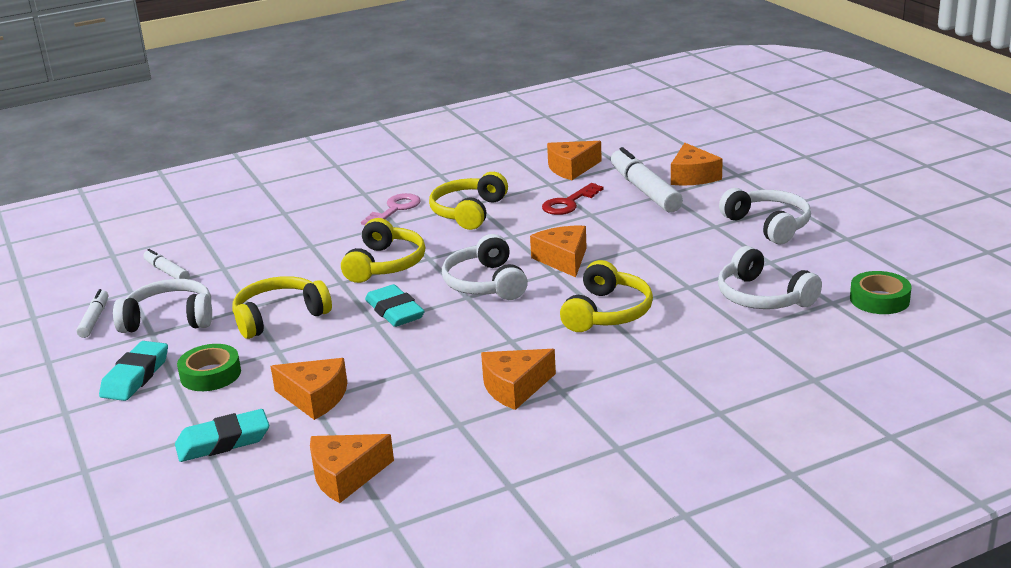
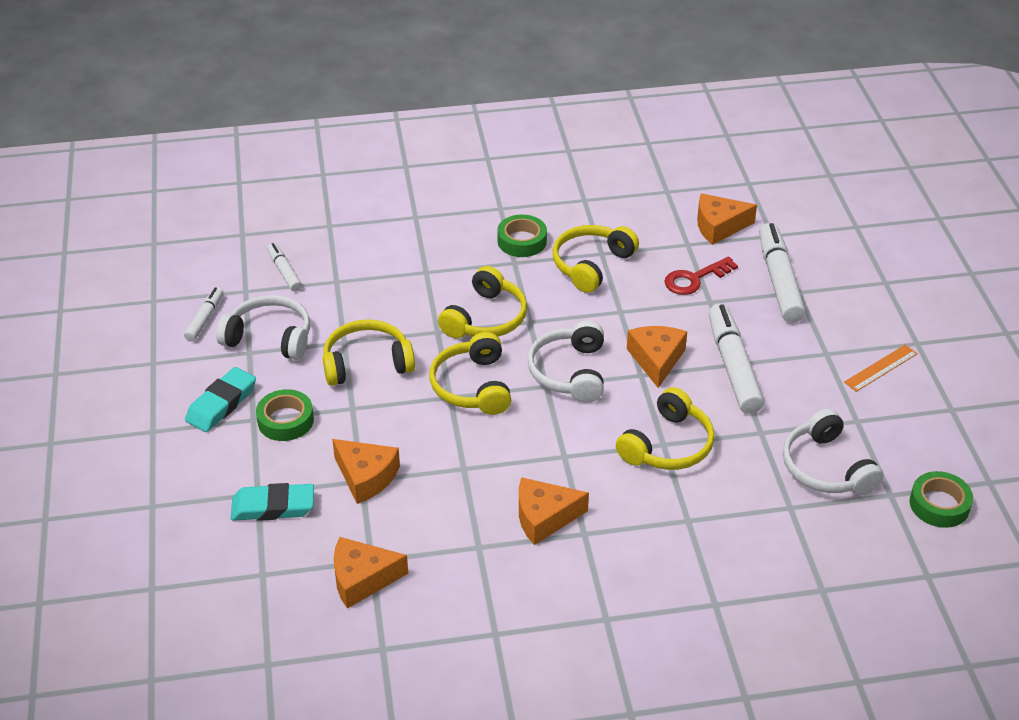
camera: 15 degrees right, 15 degrees up
(395, 209) = (522, 241): pink key -> green tape
(395, 311) = (472, 386): turquoise eraser -> yellow headphones
(637, 250) = (733, 367): none -> white marker
(693, 176) = (838, 272): orange cheese -> none
(768, 225) = (881, 368): white headphones -> orange ruler

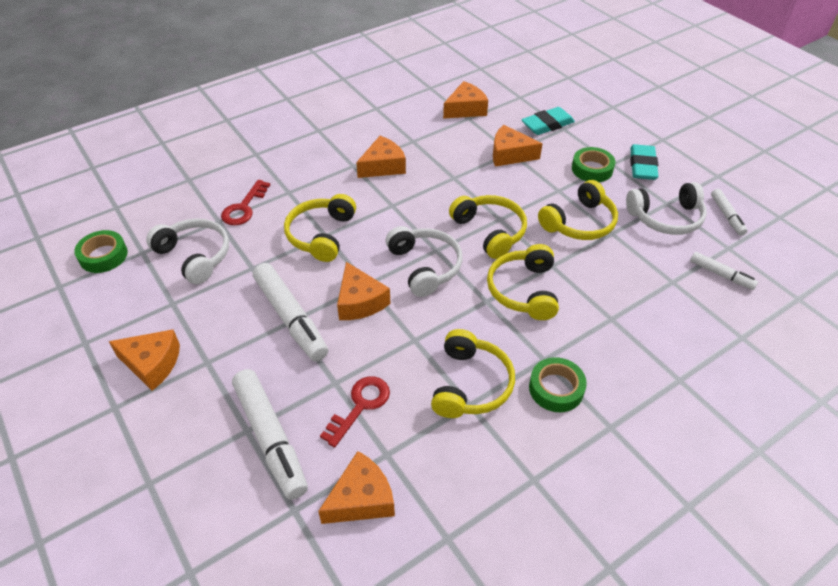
camera: 155 degrees right, 5 degrees up
(753, 515) = (244, 207): none -> red key
(881, 368) = (152, 364): orange ruler -> orange cheese

